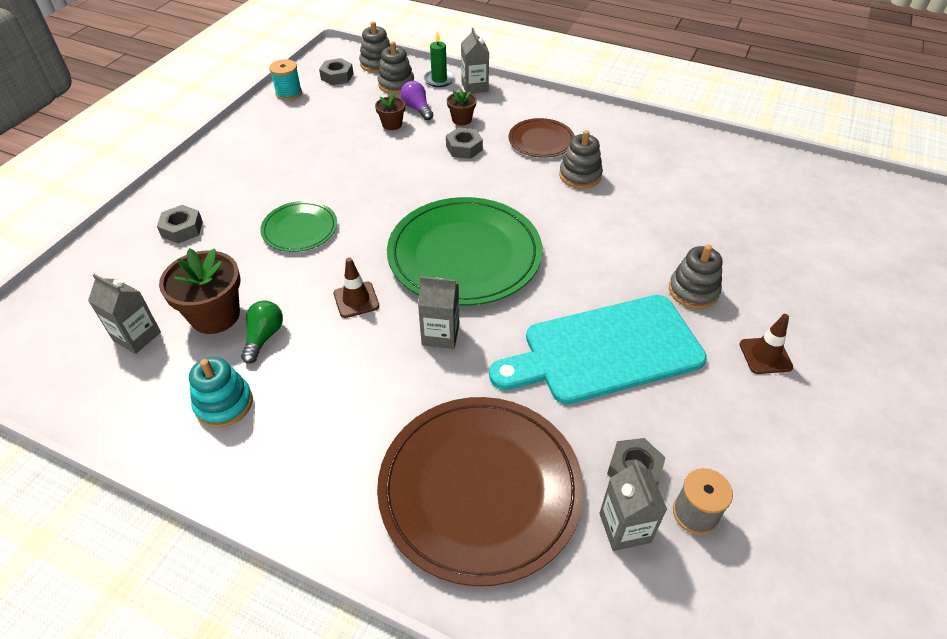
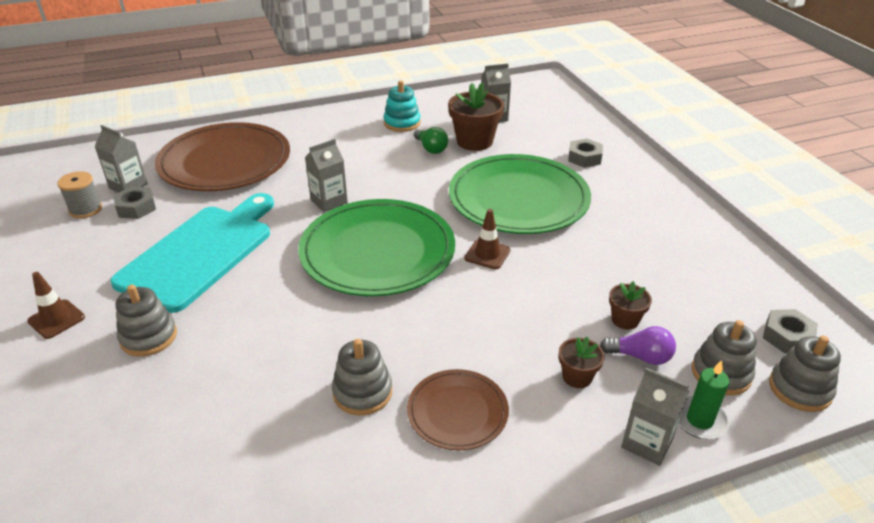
camera: 135 degrees right, 10 degrees down
(289, 93) = (771, 284): turquoise spool -> none
(300, 229) = (518, 198): green plate -> green plate, size x1.97
(356, 300) = (410, 188): brown traffic cone -> brown traffic cone (487, 254)
(464, 148) = (519, 342): grey nut -> none

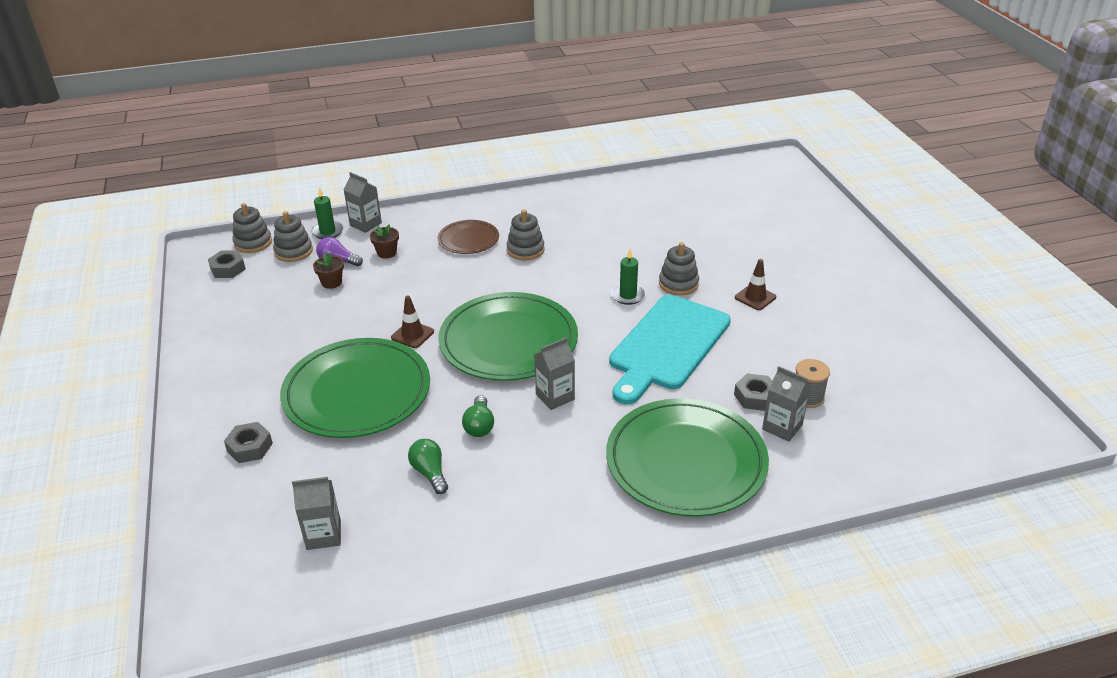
camera: 175 degrees left, 0 degrees up
(225, 162) = (686, 461): brown plate -> green plate
(225, 316) = (628, 295): none -> green candle
(397, 178) = (479, 426): none -> green light bulb
(402, 123) = (458, 528): turquoise stacking toy -> none
(474, 141) = (370, 483): brown flower pot -> none

